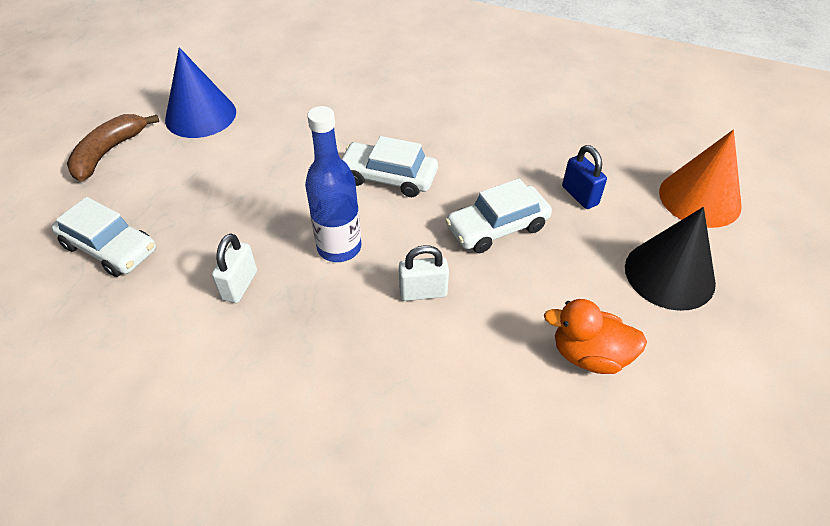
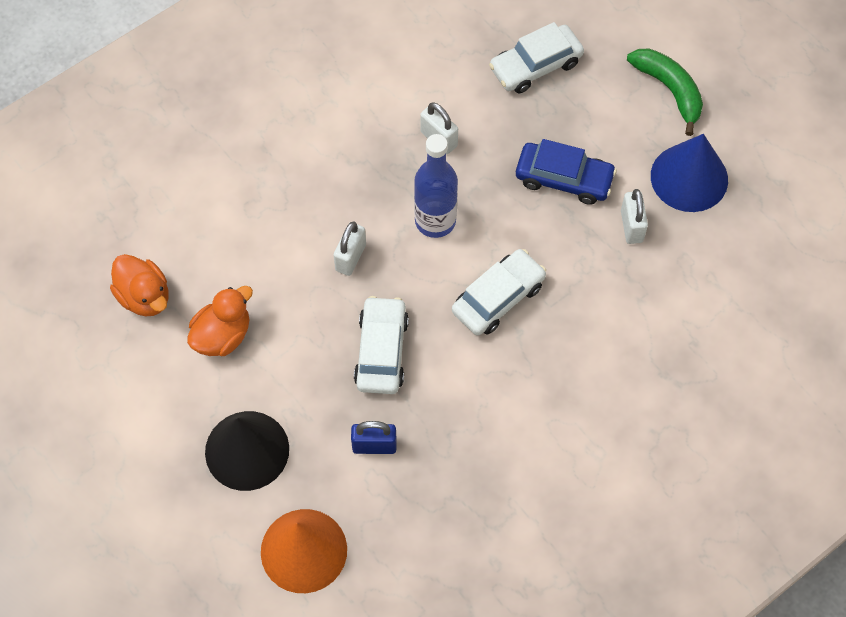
camera: 120 degrees right, 15 degrees up
(109, 152) = (669, 90): brown banana -> green banana
(241, 182) = (564, 179): none -> blue car
(267, 130) = (631, 226): none -> white padlock
(615, 461) = (144, 297): none -> orange duck

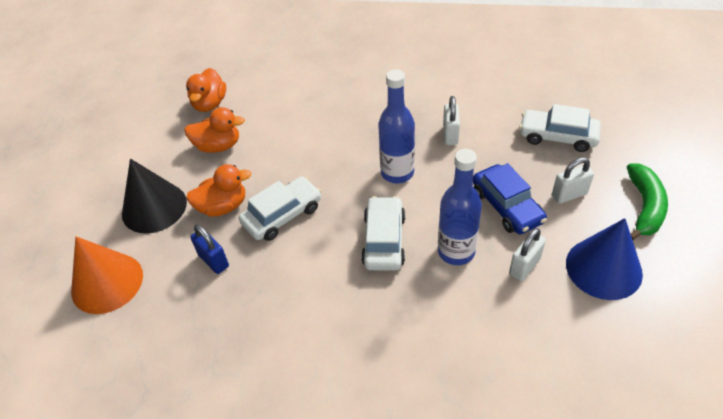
camera: 50 degrees right, 15 degrees down
(314, 391) = (223, 206): none -> orange duck
(350, 257) = (327, 157): white padlock -> white padlock (569, 195)
(498, 298) = (384, 240): white car -> white car turned 90 degrees counterclockwise
(567, 258) = (456, 251): none -> blue bottle

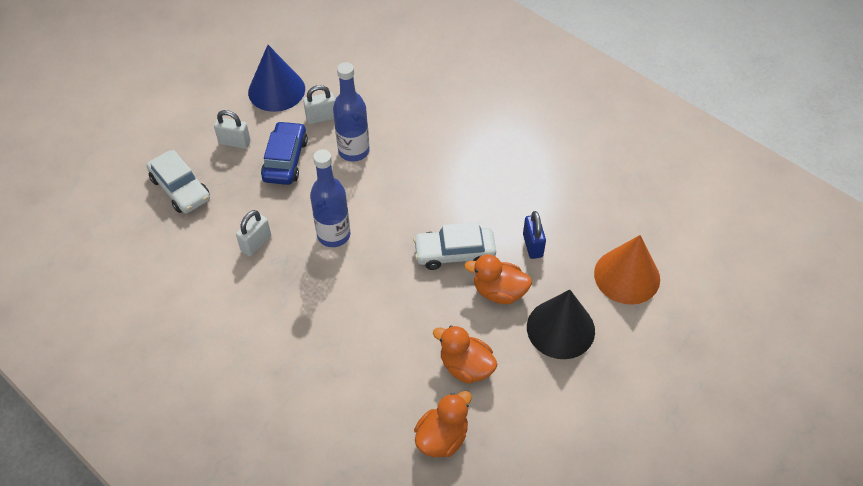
camera: 150 degrees left, 5 degrees up
(384, 240) = (394, 187): white car -> none
(644, 207) = (200, 107): green banana -> none

